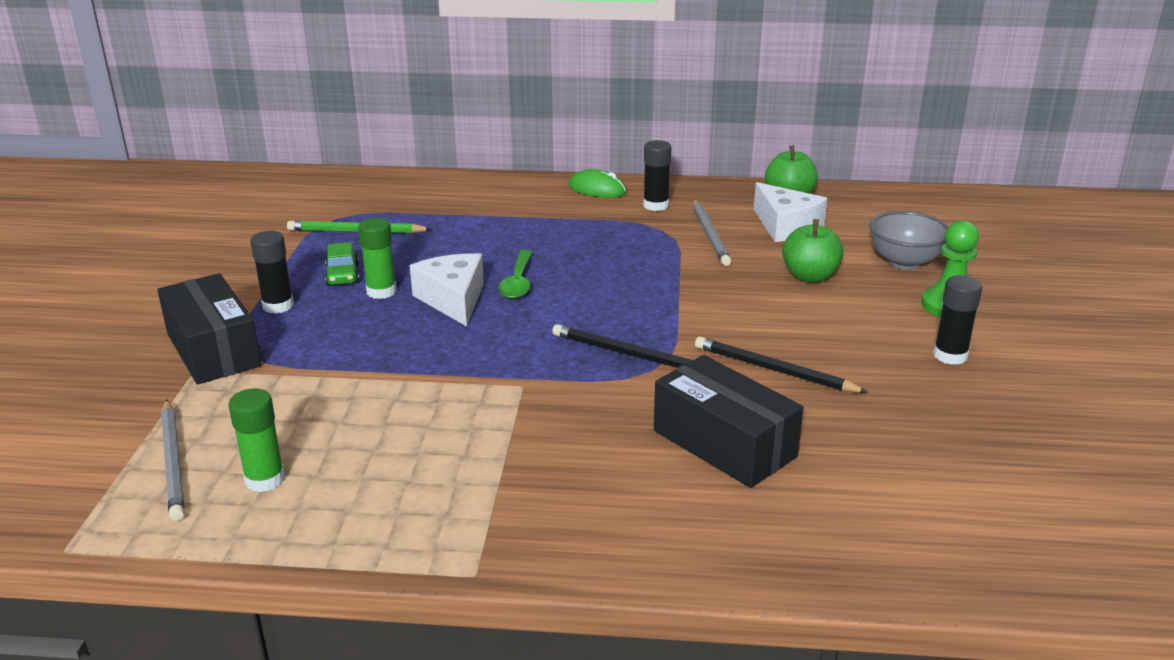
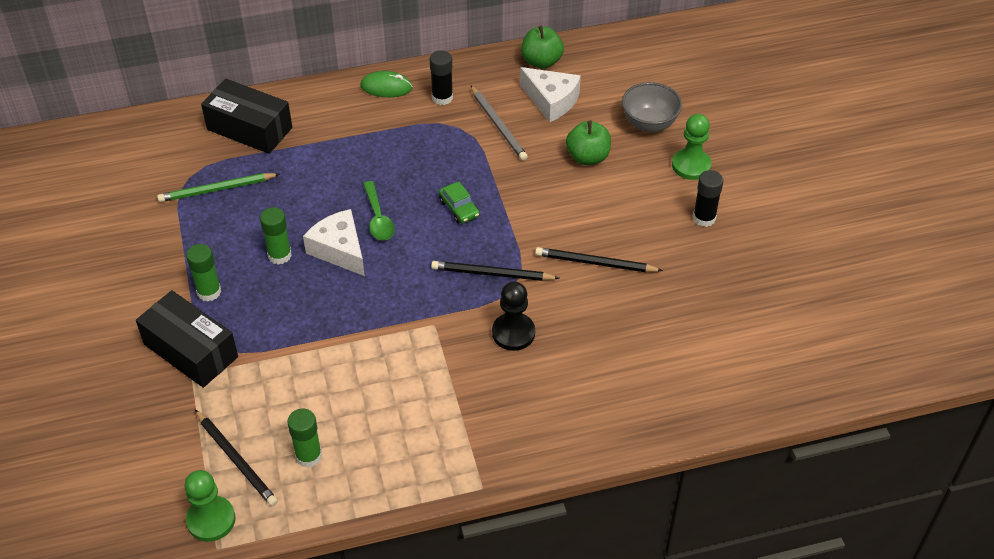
camera: 20 degrees left, 20 degrees up
(86, 517) = (211, 520): none -> green pawn
(173, 462) = (236, 460): grey pencil -> black pencil
(278, 306) = (209, 292): black glue stick -> green glue stick
(342, 275) = (238, 244): green car -> green car (459, 208)
(623, 415) = (513, 333): none -> black pawn
(724, 443) = (587, 340): black box -> black box (249, 128)

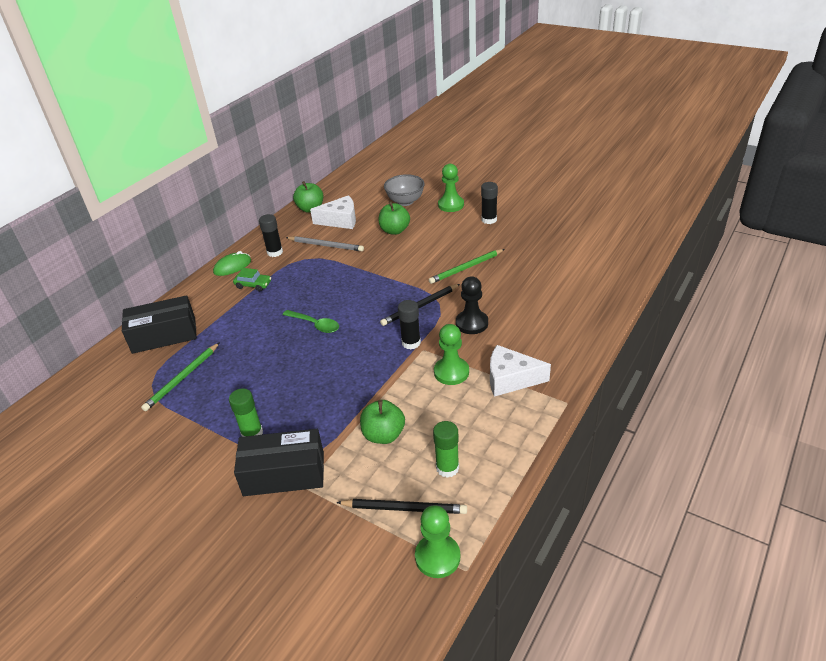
camera: 40 degrees left, 10 degrees down
(279, 255) = (276, 382): green glue stick -> none
(299, 382) = (383, 435): none -> green apple
(339, 250) = (312, 354): white cheese -> white cheese (510, 379)
(427, 369) = (451, 372): none -> green pawn
(433, 308) = (411, 343): none -> black glue stick
(459, 208) = (357, 291): green car -> green car (253, 285)
(595, 263) = (466, 268): black pencil -> green pencil

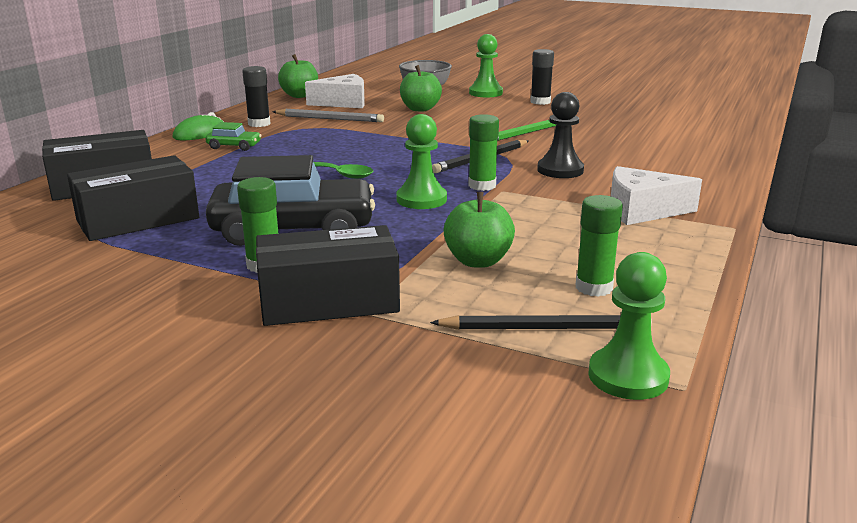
camera: 10 degrees left, 15 degrees down
(182, 378) = (138, 219): green pencil -> black box
(276, 393) = (294, 229): none -> black car
(411, 343) = (482, 186): black glue stick -> green glue stick
(451, 372) = (553, 207): green pawn -> green pawn (421, 199)

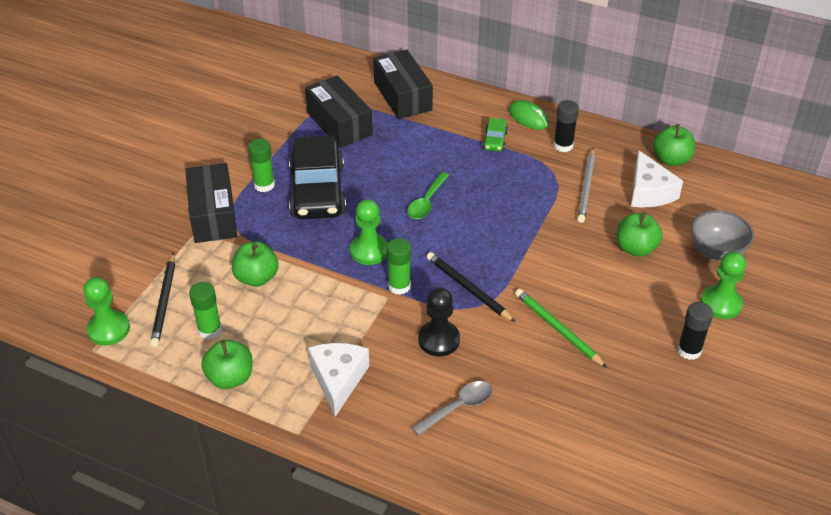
camera: 90 degrees right, 20 degrees up
(647, 164) = (458, 407): none -> grey spoon
(675, 268) = (230, 378): none -> green apple

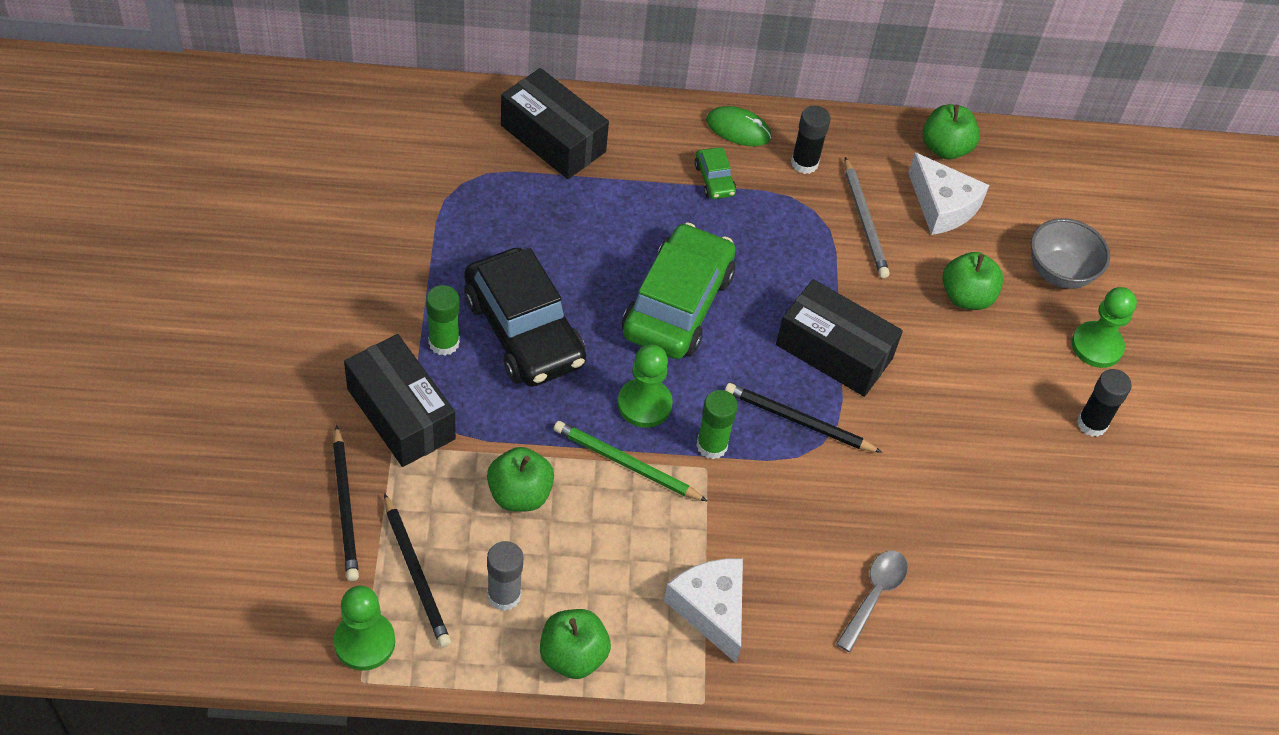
camera: 30 degrees left, 10 degrees up
(147, 254) = (345, 506): none -> black pencil
(210, 330) = (504, 595): green glue stick -> grey glue stick
(339, 123) = (491, 209): black box -> black box (834, 351)
(426, 202) = (678, 305): green spoon -> green car
(439, 340) = (802, 508): black pawn -> none
(558, 329) = (933, 444): green pencil -> green pencil (626, 464)

